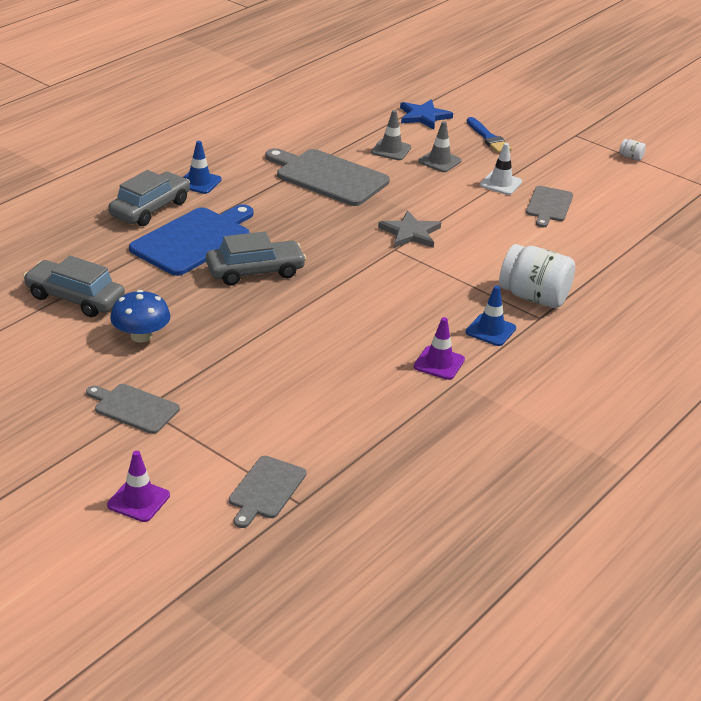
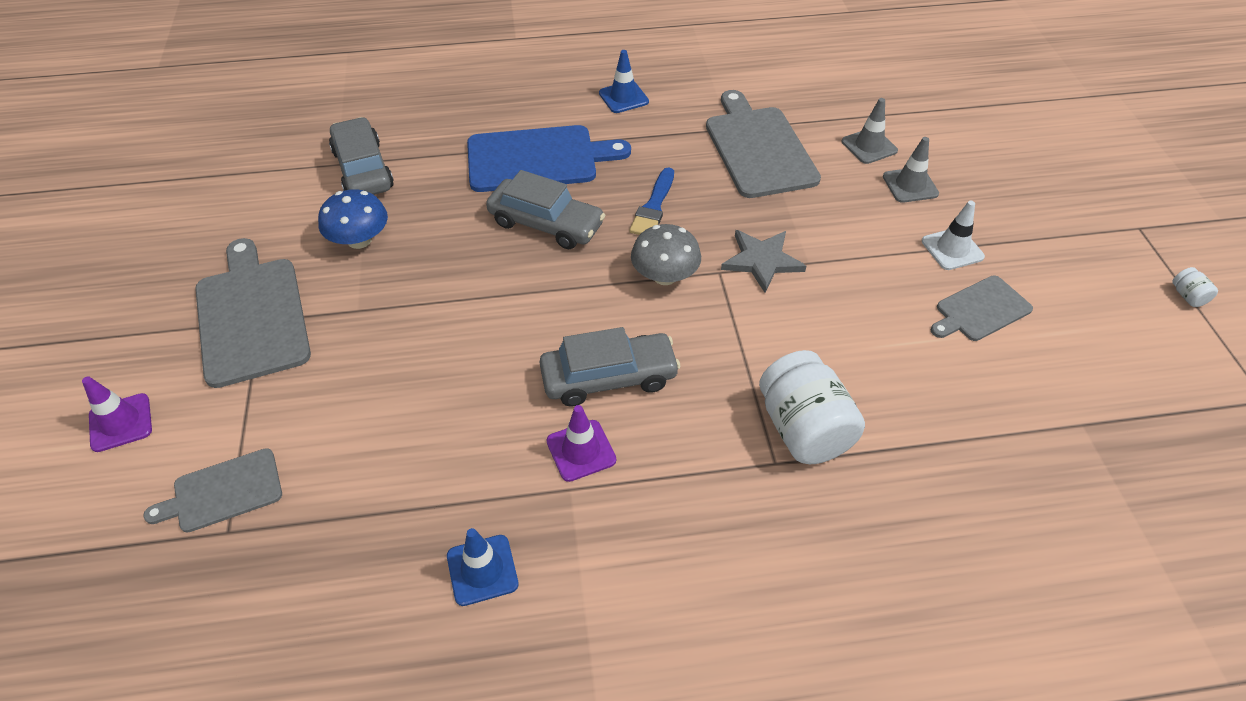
camera: 45 degrees right, 15 degrees up
(134, 408) = (252, 316): grey cutting board -> grey cutting board, size x1.74
(150, 209) = (544, 106): grey car -> grey car (609, 377)
(367, 265) = (665, 276): none -> grey mushroom
(423, 116) = (960, 120): blue star -> none
(488, 138) = (1010, 181): blue brush -> blue brush (653, 207)
(490, 330) = (693, 443): blue traffic cone -> blue traffic cone (482, 570)

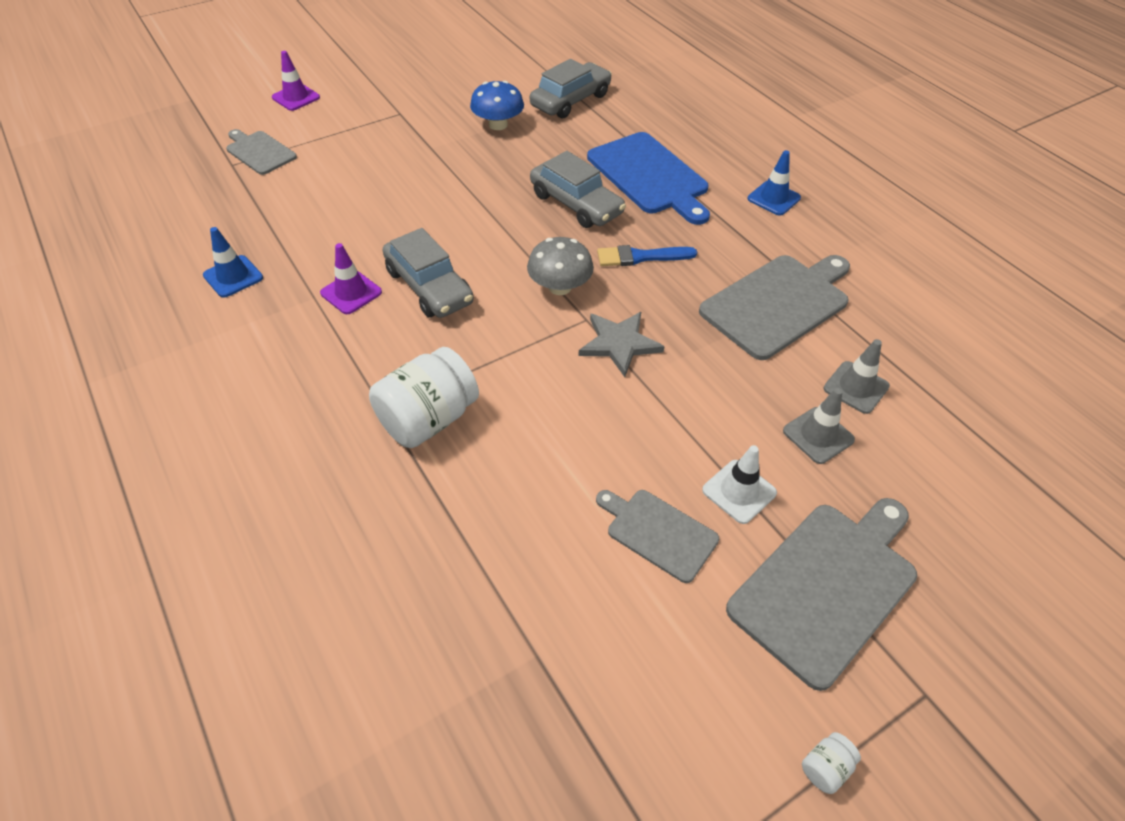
camera: 65 degrees right, 0 degrees up
(252, 316) = (402, 109): grey cutting board -> grey cutting board (827, 586)
(546, 224) = (576, 204): grey car -> grey car turned 45 degrees counterclockwise

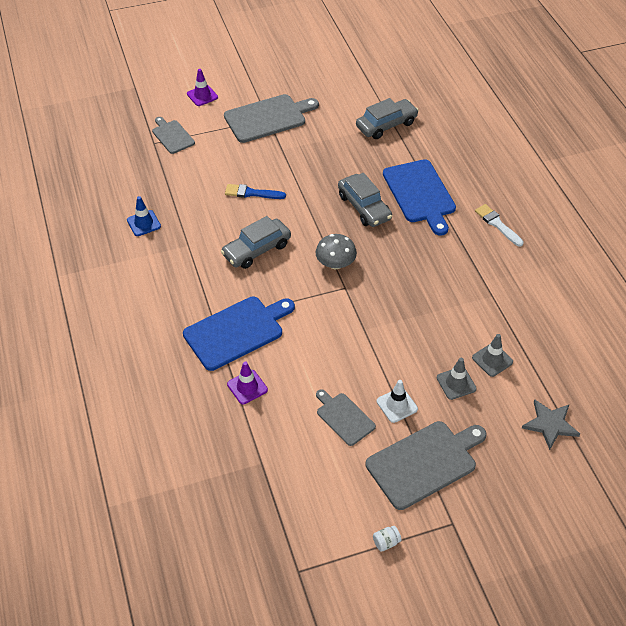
camera: 15 degrees right, 0 degrees up
(351, 293) = (210, 246): purple traffic cone -> purple traffic cone (247, 387)
(428, 419) = (237, 331): white jar -> blue cutting board
(429, 287) = (256, 250): grey car -> grey car turned 75 degrees clockwise
(498, 124) = (331, 137): blue mushroom -> none
(619, 344) = (359, 306): grey star -> grey star (550, 424)
(641, 257) = (393, 252): blue brush -> blue brush (251, 193)
(773, 198) = (497, 224): blue traffic cone -> white brush
(778, 304) = (468, 299): grey cutting board -> grey cutting board (268, 118)

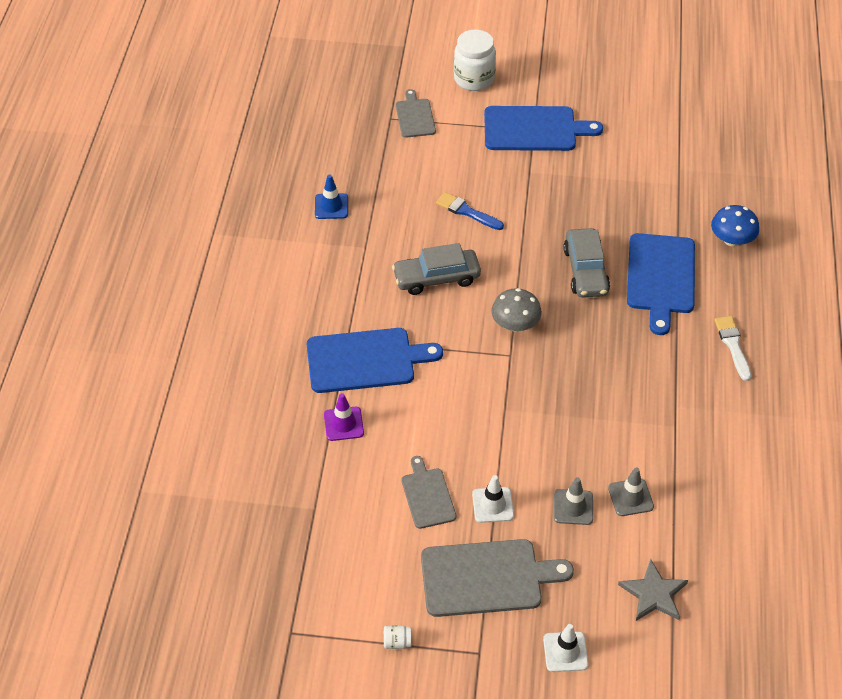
camera: 25 degrees right, 0 degrees up
(202, 95) = (474, 79): purple traffic cone -> white jar
(268, 118) = (534, 129): grey cutting board -> blue cutting board
(386, 125) = (669, 182): grey car -> none
(453, 151) = (732, 240): none -> blue mushroom
(514, 495) = (565, 652): none -> white traffic cone

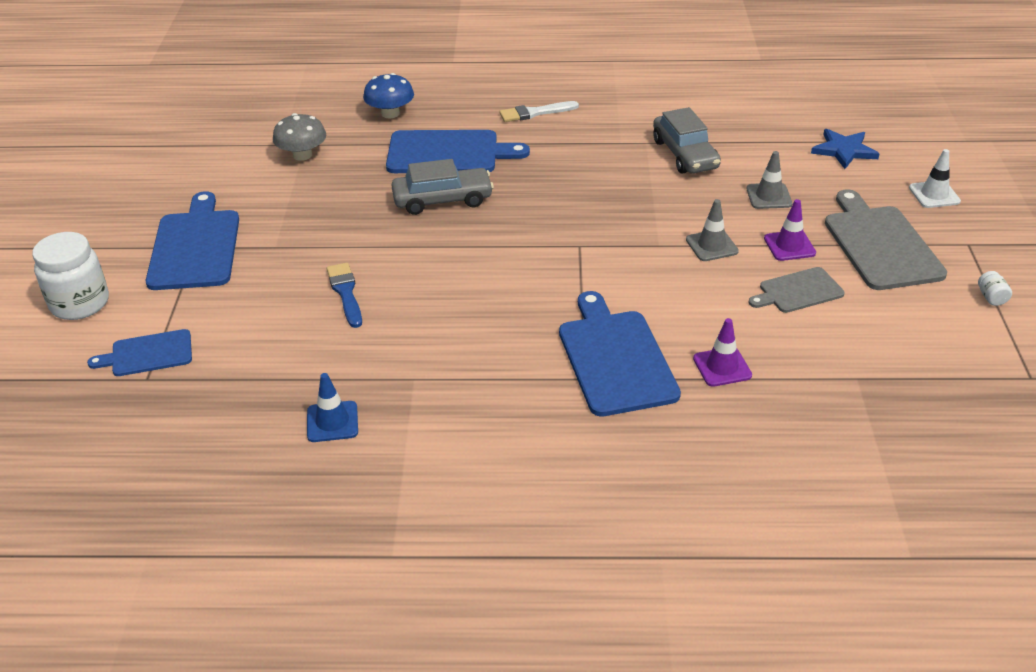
camera: 95 degrees left, 10 degrees down
(415, 116) = (148, 354): grey cutting board -> blue cutting board
(436, 278) = (465, 309): grey car -> grey car (685, 154)
(467, 211) = (345, 293): blue brush -> blue brush turned 135 degrees clockwise
(492, 505) = (789, 246): white traffic cone -> purple traffic cone
(515, 324) = (532, 244): grey mushroom -> grey mushroom (302, 155)
(630, 497) = (742, 164): grey traffic cone -> grey traffic cone (711, 245)
(653, 594) = (844, 150): grey star -> blue star

